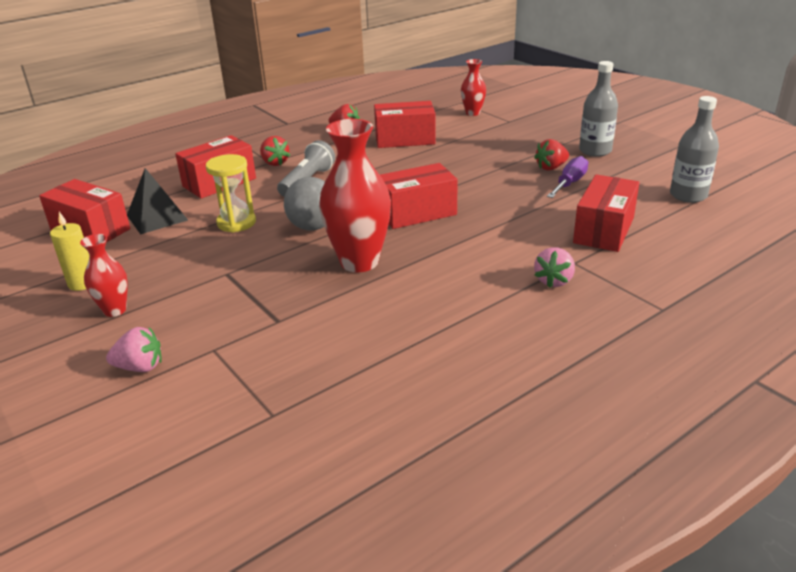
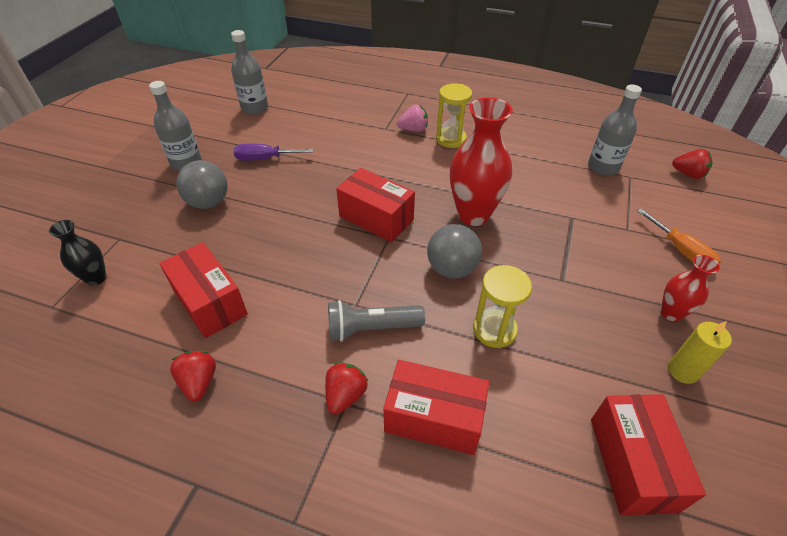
camera: 125 degrees left, 15 degrees up
(140, 367) = (681, 251): pink strawberry -> orange screwdriver
(157, 217) = (550, 414): black pyramid -> none
(317, 401) = (603, 167): none -> grey bottle
(472, 113) = (96, 278): red vase -> black vase
(506, 300) = (451, 139): none -> yellow hourglass
(521, 152) = (209, 202): none -> grey ball
(551, 167) = (237, 176): red strawberry -> red strawberry (688, 174)
(604, 230) = (333, 127): red box -> none

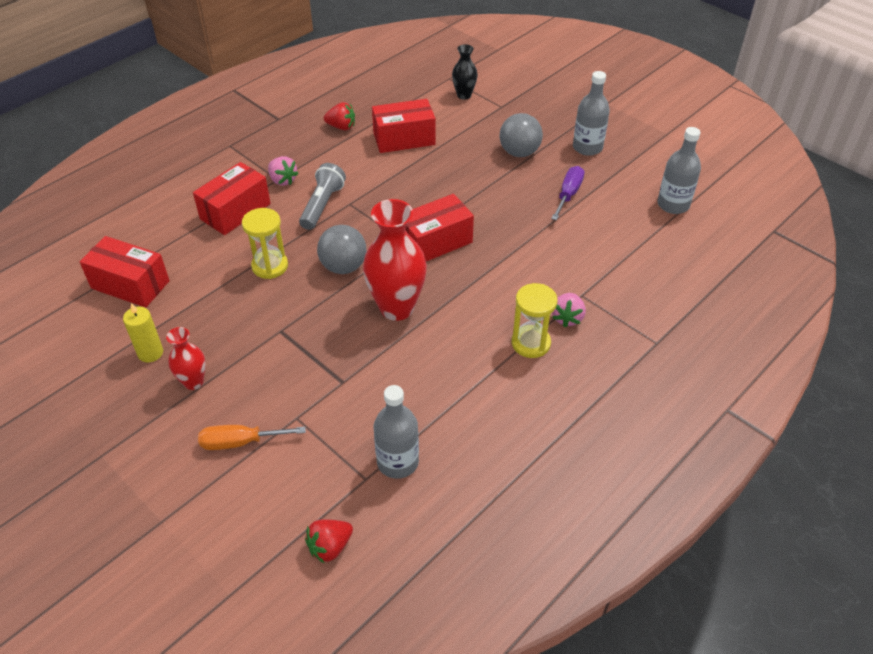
camera: 115 degrees right, 0 degrees up
(345, 395) = (283, 180): red strawberry -> pink strawberry

